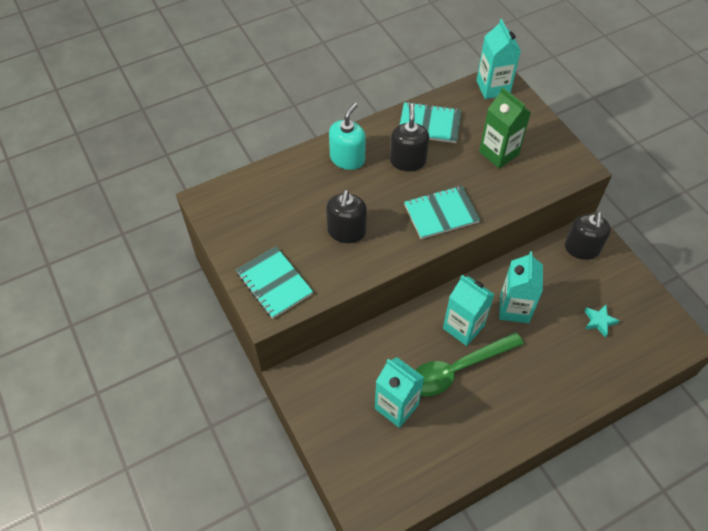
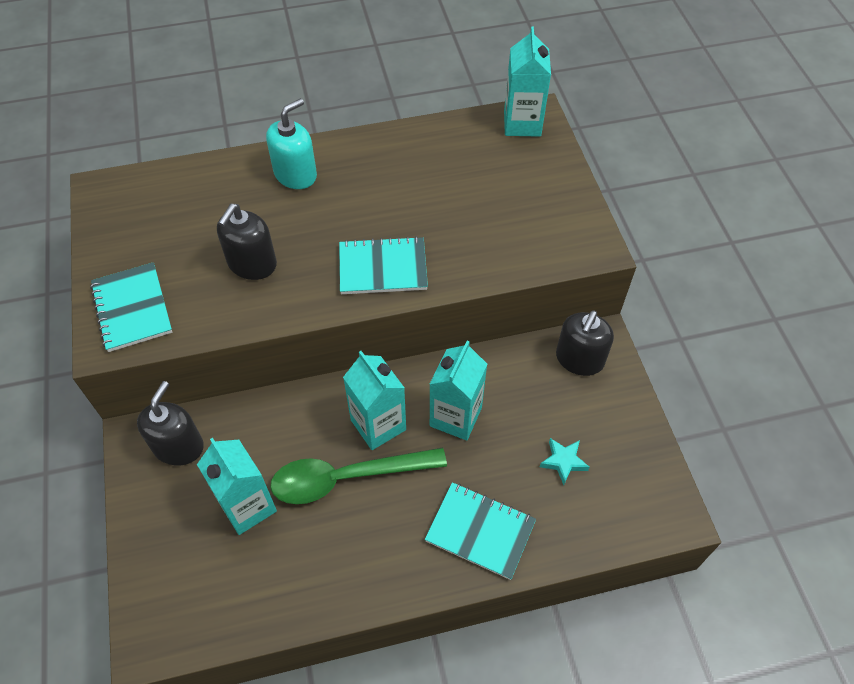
camera: 15 degrees right, 0 degrees up
(408, 161) = (370, 192): black soap dispenser -> black soap dispenser (178, 446)
(429, 124) = (419, 153): turquoise notebook -> turquoise notebook (480, 531)
(498, 153) = (493, 207): green carton -> none

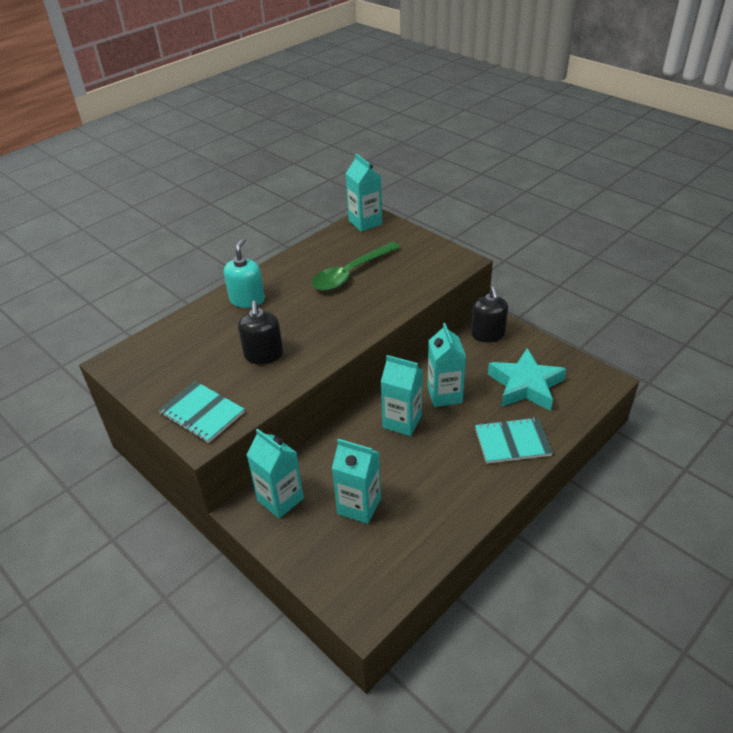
camera: 30 degrees left, 15 degrees down
(178, 446) = (280, 499): black soap dispenser -> turquoise carton
(347, 478) = (408, 458): green spoon -> green spoon (351, 273)
(383, 268) = (350, 321): turquoise notebook -> none
(563, 461) = (525, 385): turquoise star -> turquoise star, size x2.27

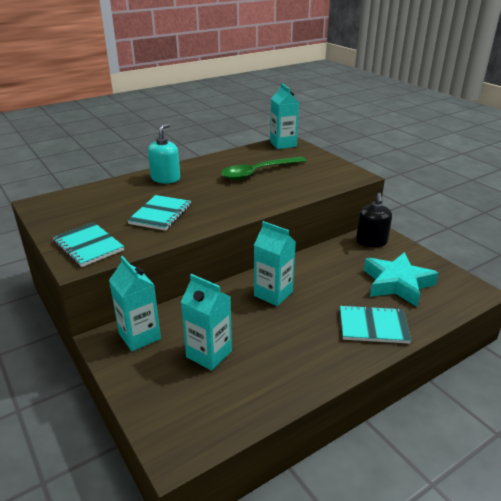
camera: 10 degrees right, 10 degrees down
(263, 355) = (161, 214): black soap dispenser -> turquoise notebook
(444, 395) = (319, 279): turquoise carton -> none

